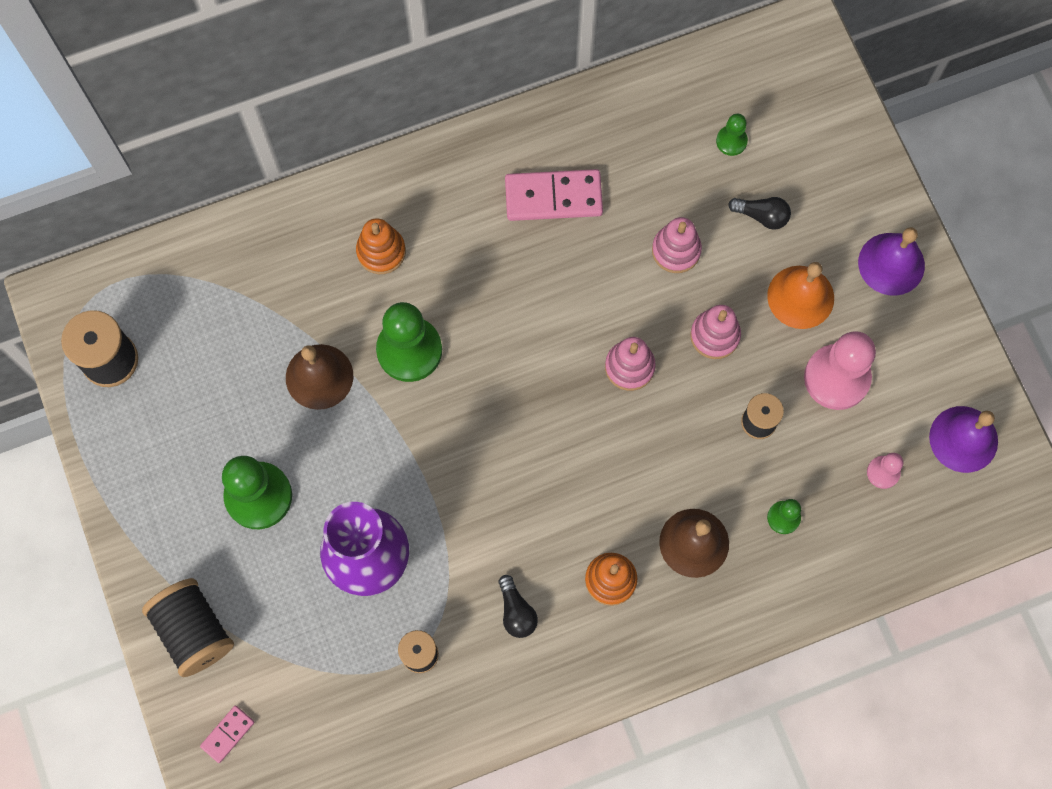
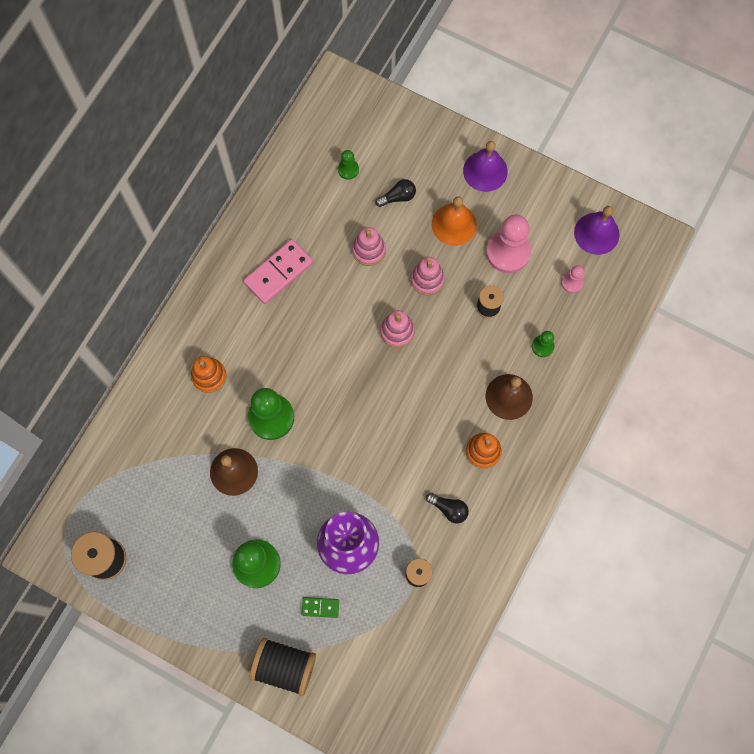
camera: 40 degrees left, 0 degrees up
(228, 734) = (352, 705): pink domino -> none
(285, 600) = (320, 607): none -> green domino

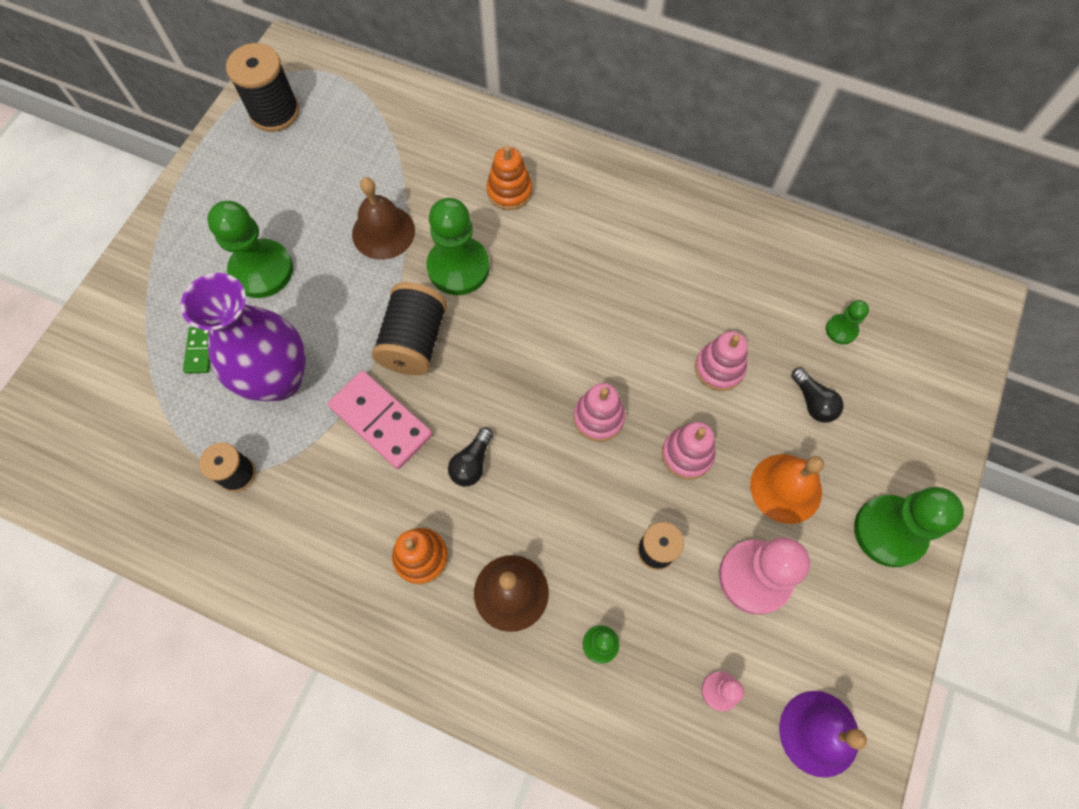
camera: 85 degrees right, 5 degrees down
(279, 273) = (665, 256): pink domino -> pink domino (381, 421)
(284, 666) = (127, 315): black spool -> black spool (414, 341)
(449, 509) = (332, 511): black light bulb -> black light bulb (472, 463)
(485, 171) = (889, 531): purple bell -> green pawn

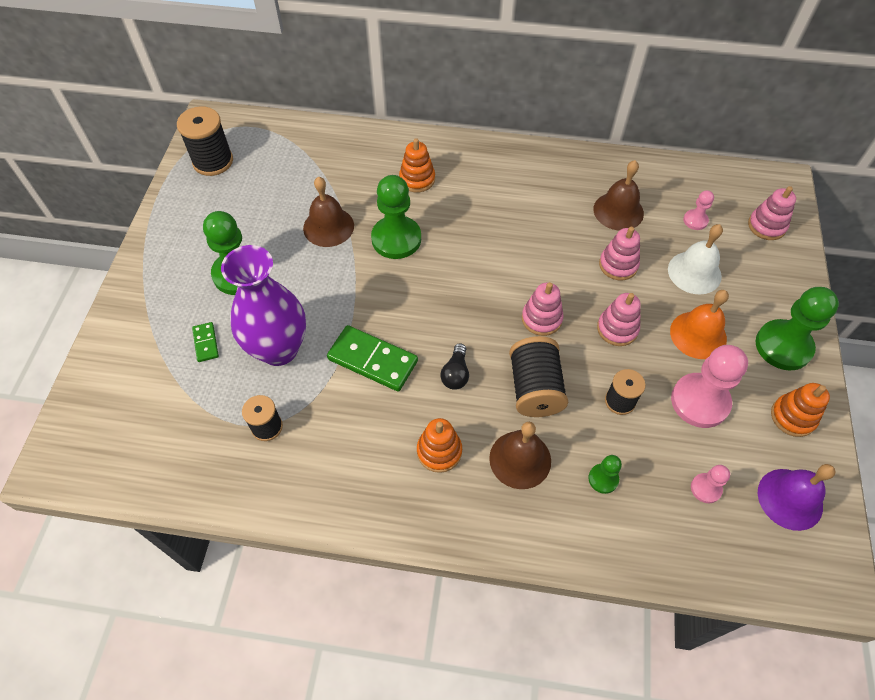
camera: 15 degrees left, 10 degrees down
(381, 421) = (372, 360): pink domino -> green domino
(414, 341) = (379, 297): black spool -> black spool (535, 388)
(746, 293) = (618, 211): none -> brown bell
(813, 402) = (694, 272): black light bulb -> white bell
(841, 330) = (695, 220): green pawn -> pink pawn
(864, 628) = (793, 417): none -> orange stacking toy
(933, 359) = (766, 226): none -> pink stacking toy

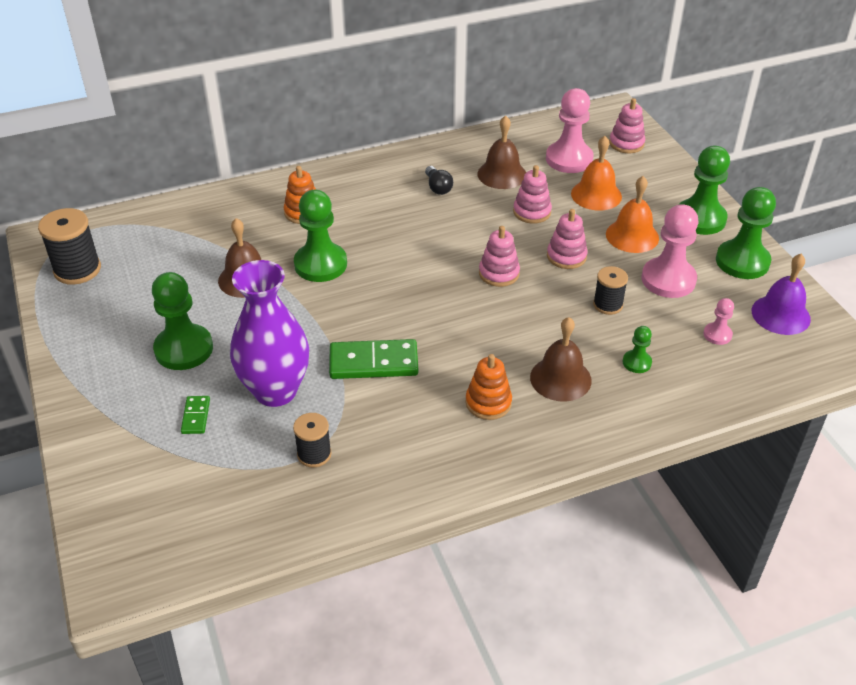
camera: 30 degrees left, 15 degrees down
(206, 343) = (196, 416): green domino -> green domino turned 45 degrees clockwise
(455, 374) = (457, 342): black light bulb -> black light bulb (438, 187)
(535, 388) = (532, 324): black spool -> none
(694, 272) = (596, 195): white bell -> orange bell
(695, 220) = (569, 159): pink pawn -> pink pawn, size x2.03
(793, 417) = (742, 261): orange stacking toy -> green pawn

